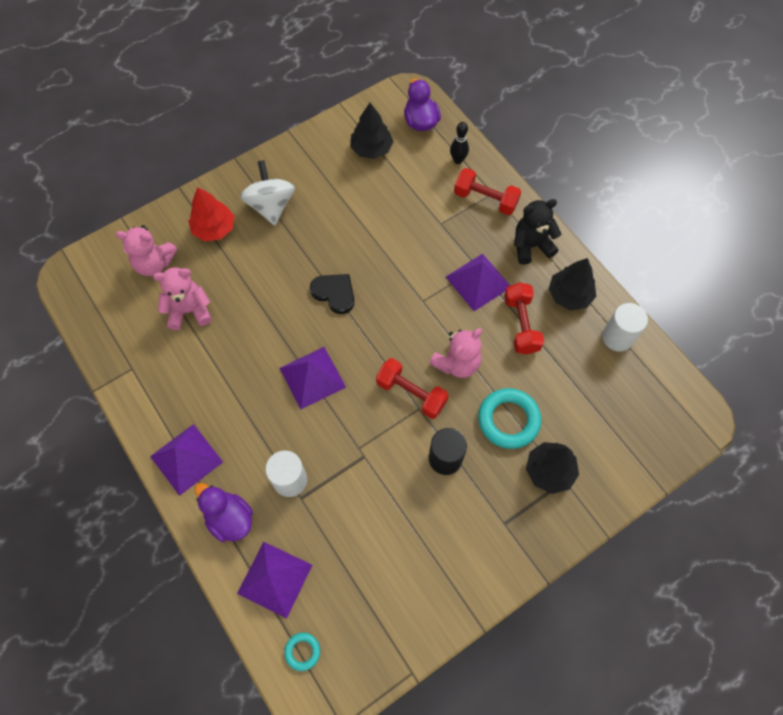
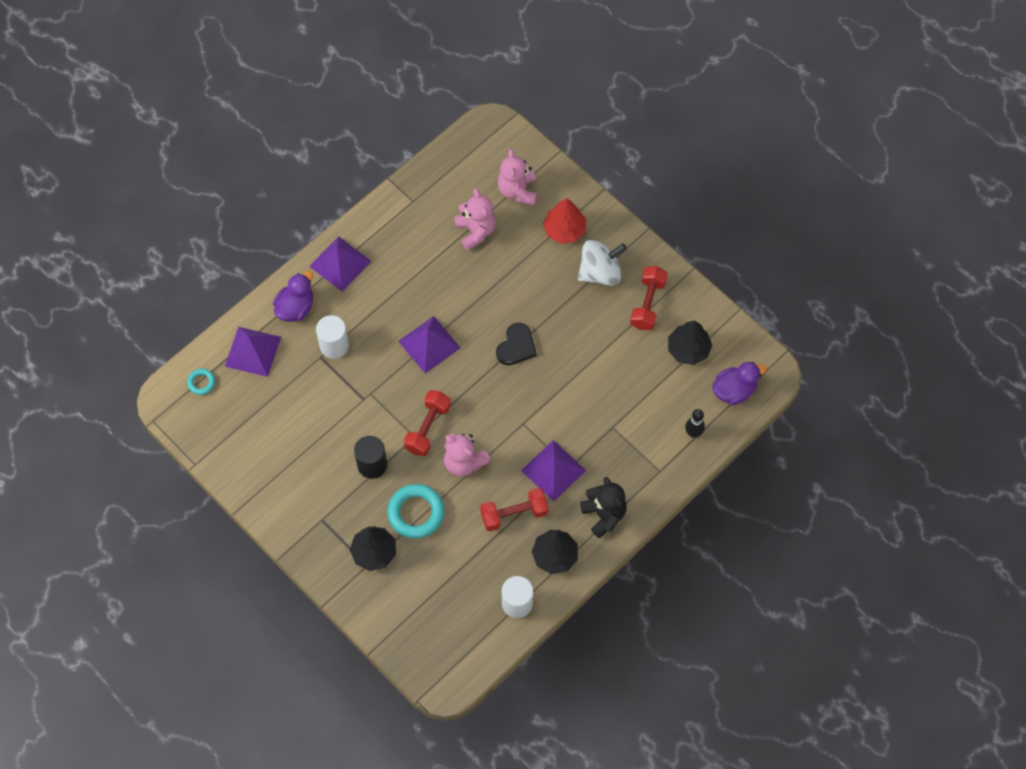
camera: 80 degrees right, 0 degrees up
(485, 199) = (650, 465): red dumbbell -> red dumbbell (648, 304)

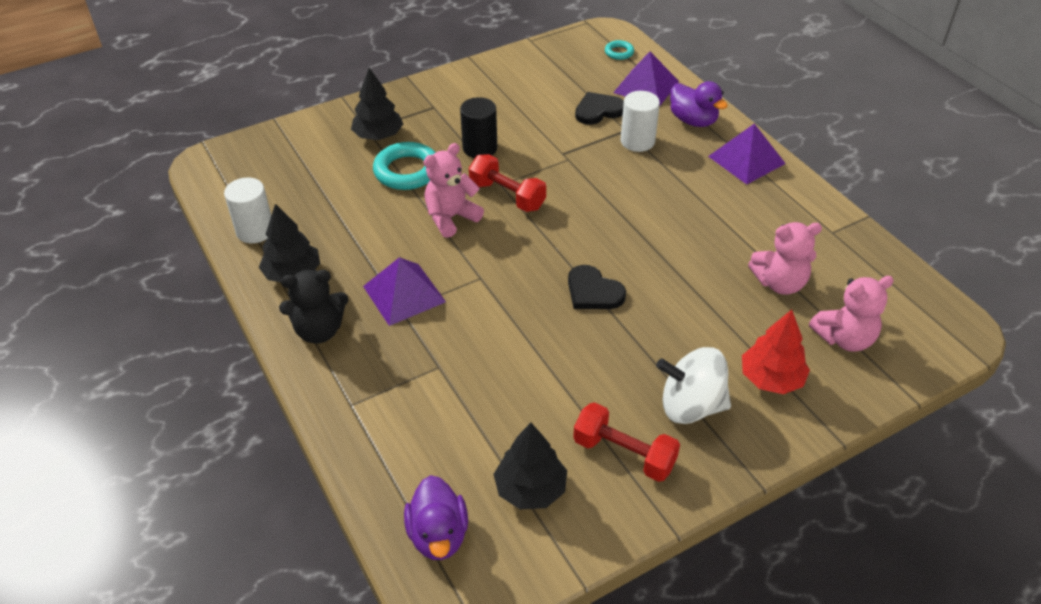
camera: 105 degrees right, 20 degrees down
(297, 383) = (598, 110): none -> black heart
(429, 344) = (618, 214): purple pyramid -> none
(514, 514) = (364, 248): red dumbbell -> none
(517, 190) = (844, 338): pink teddy bear -> pink teddy bear turned 150 degrees clockwise
(600, 272) = (691, 406): white spinning top -> white spinning top turned 105 degrees clockwise
(693, 433) = (390, 460): black bowling pin -> none

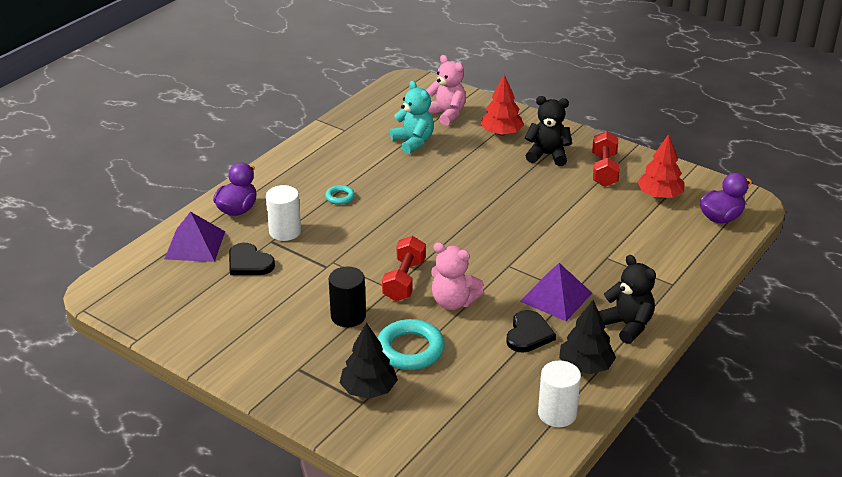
camera: 115 degrees left, 10 degrees down
(530, 489) = (659, 195): black tree -> red tree
(593, 291) = (481, 211): black heart -> black heart (528, 334)
(619, 52) = (138, 274): turquoise ring -> turquoise ring (340, 197)
(691, 406) = (547, 155): white spinning top -> black teddy bear
(746, 159) = (279, 175): purple pyramid -> none
(779, 283) = (413, 142): pink teddy bear -> turquoise teddy bear

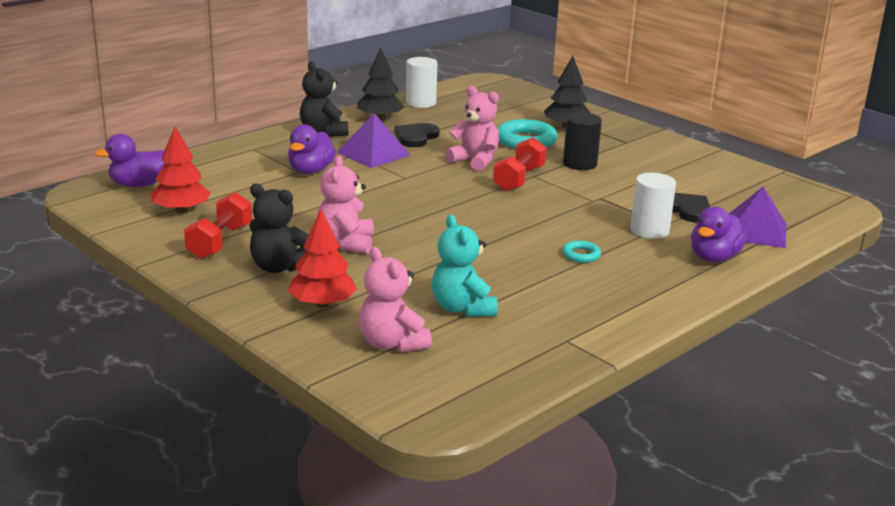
camera: 170 degrees left, 10 degrees down
(515, 182) = (346, 243): none -> pink teddy bear
(596, 260) = (311, 171): none -> purple duck

